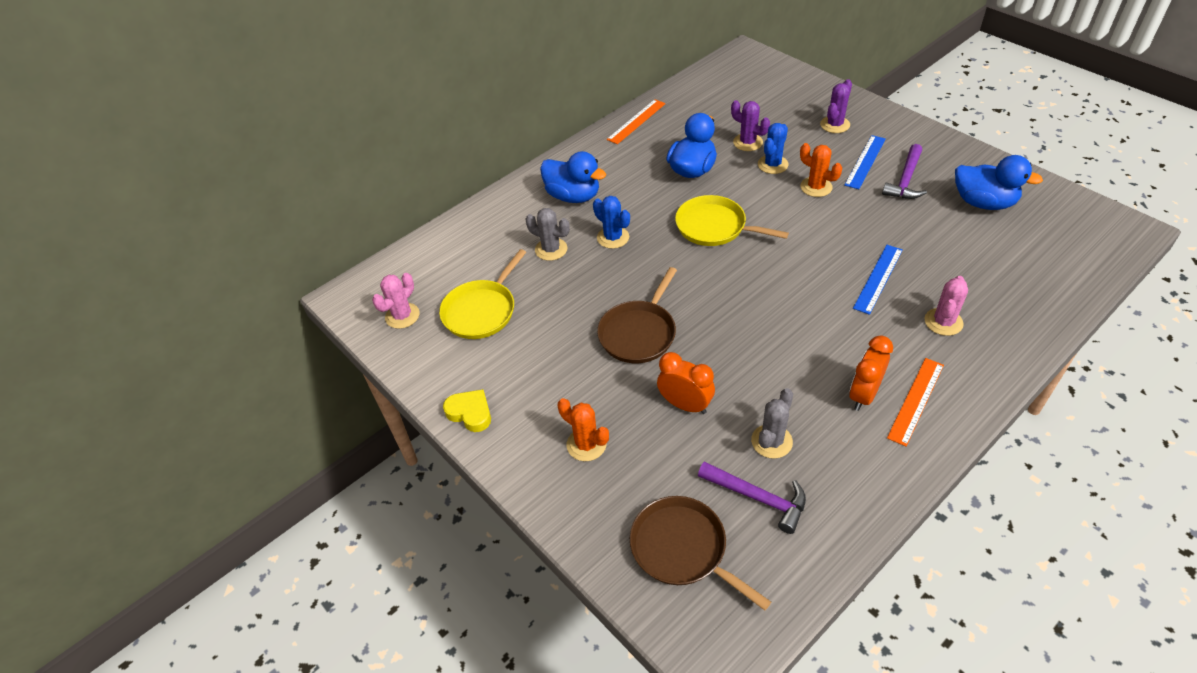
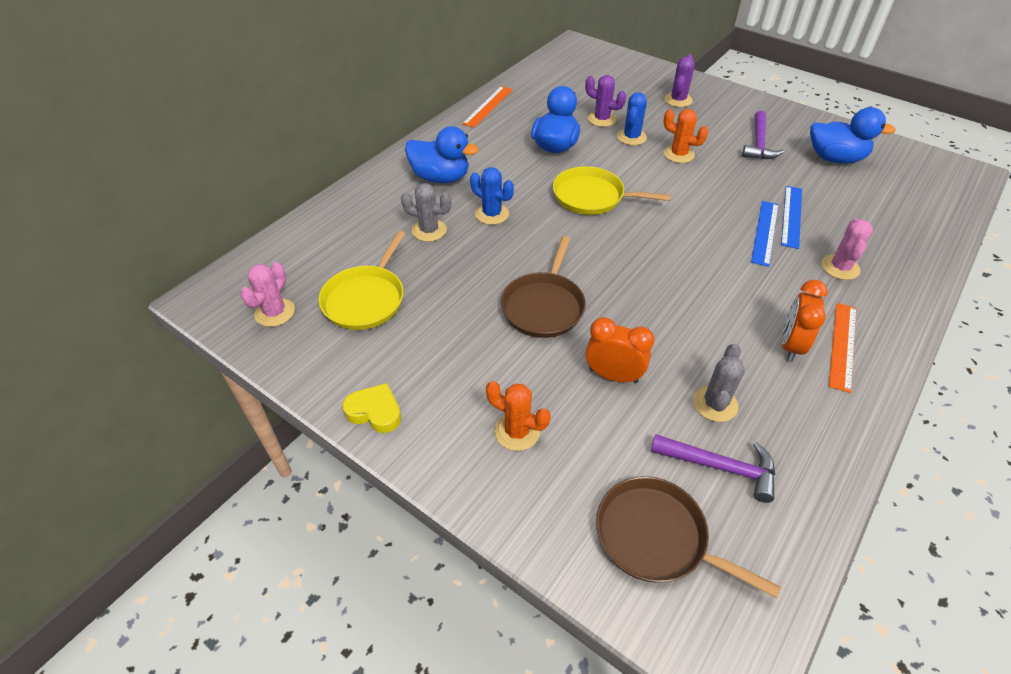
camera: 15 degrees left, 0 degrees up
(865, 161) = (716, 130): blue ruler -> blue ruler (791, 216)

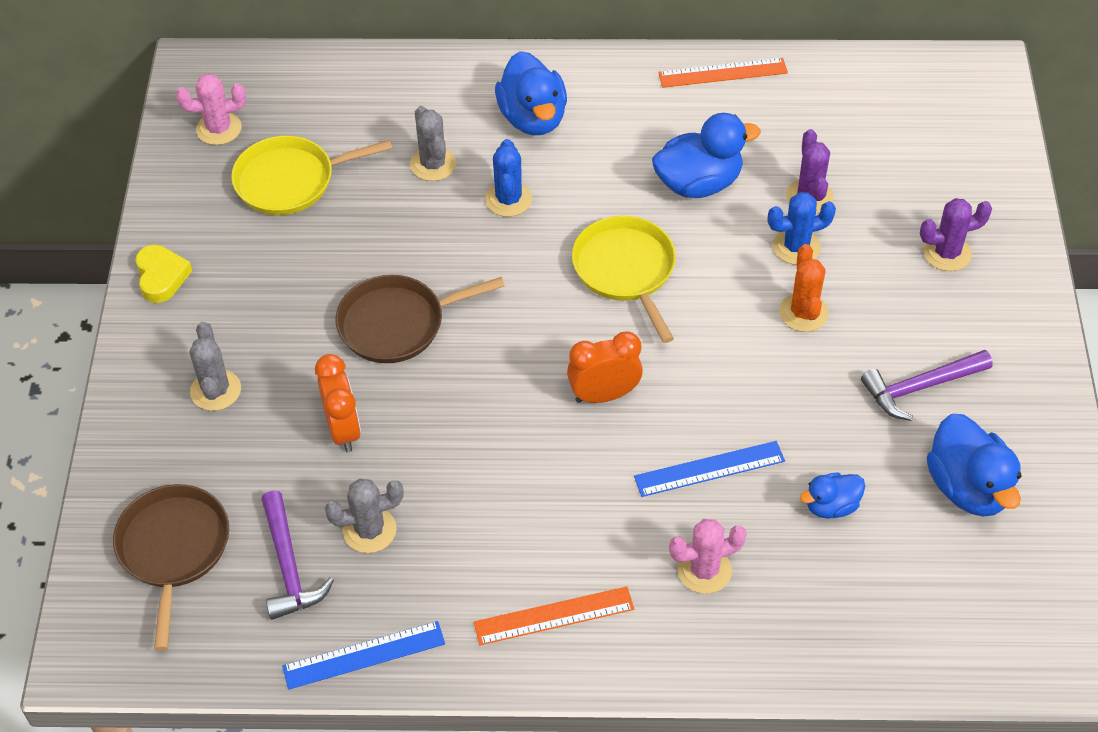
camera: 55 degrees right, 5 degrees up
(517, 431) = (215, 390): orange cactus -> grey cactus
(790, 345) = (513, 566): orange clock -> orange clock (604, 395)
(791, 216) = (772, 484): blue ruler -> blue ruler (364, 655)
(820, 204) = (831, 506): none -> blue duck

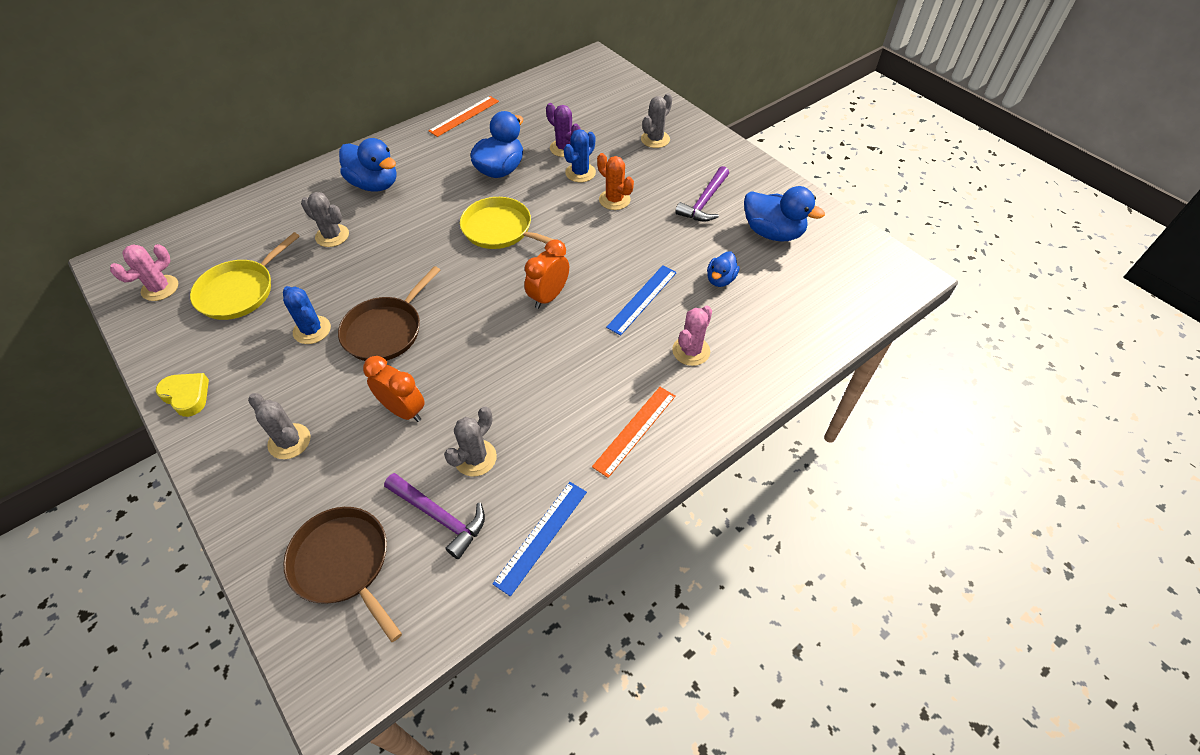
camera: 40 degrees left, 0 degrees up
(508, 199) = (397, 230): blue cactus -> blue cactus (312, 330)
(946, 253) = (655, 139): purple cactus -> grey cactus

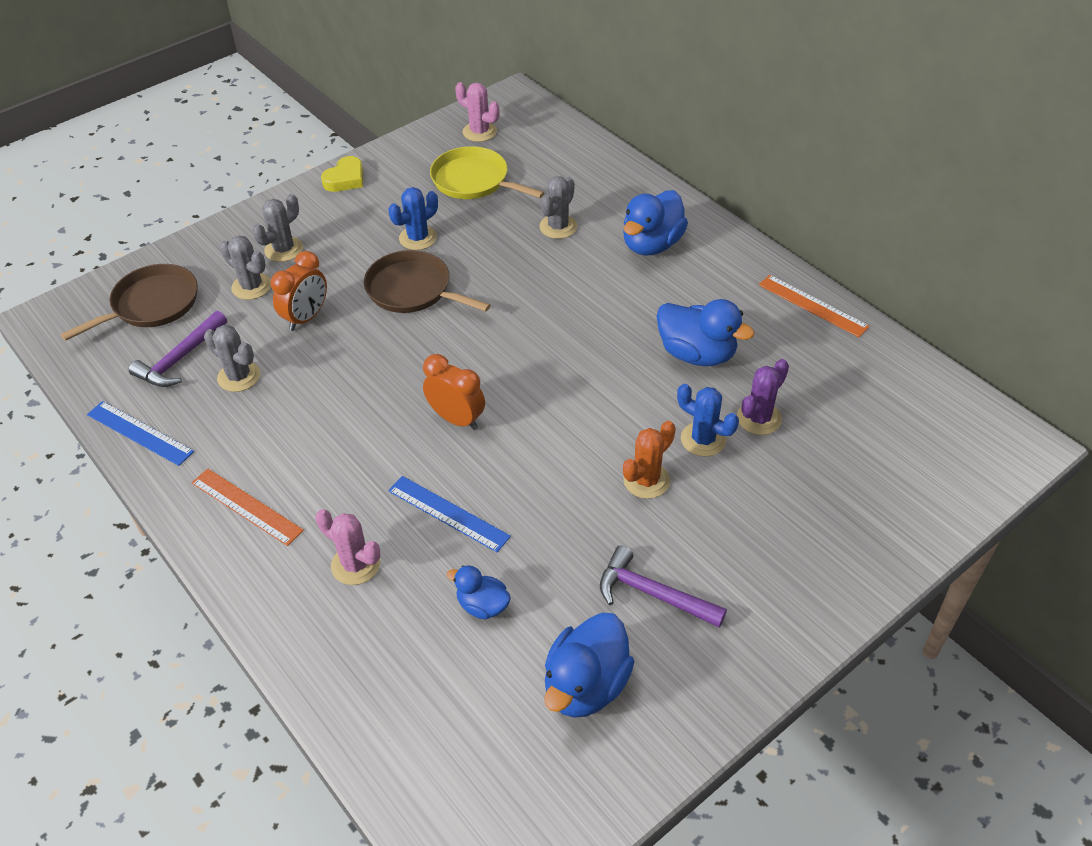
camera: 90 degrees right, 5 degrees down
(500, 229) = (576, 364): yellow pan -> none
(655, 139) = (805, 531): grey cactus -> grey cactus (251, 286)

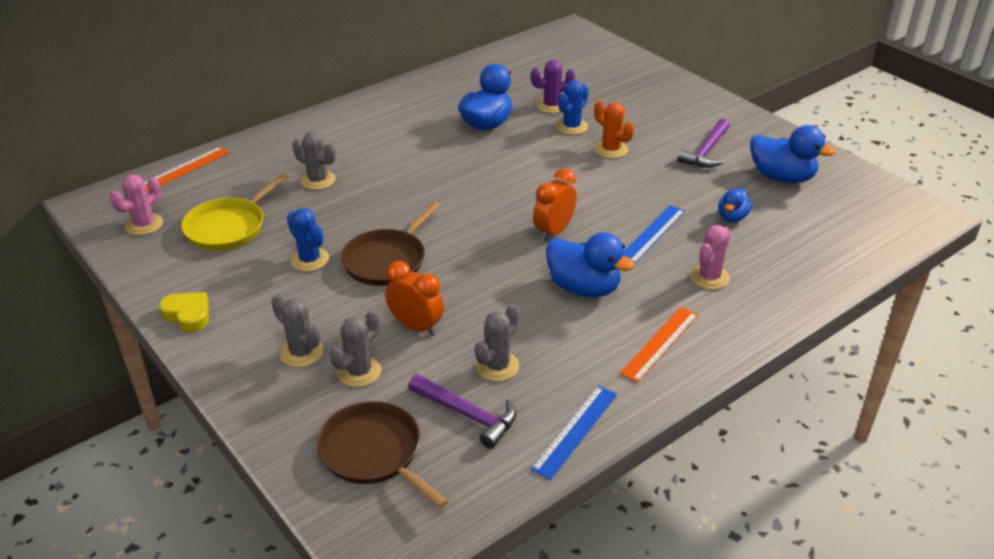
camera: 90 degrees left, 10 degrees down
(652, 244) = (355, 136): blue duck -> blue duck (584, 288)
(759, 418) = (551, 105): purple cactus -> purple cactus turned 60 degrees counterclockwise
(812, 305) = (441, 78): orange ruler -> orange ruler (184, 169)

